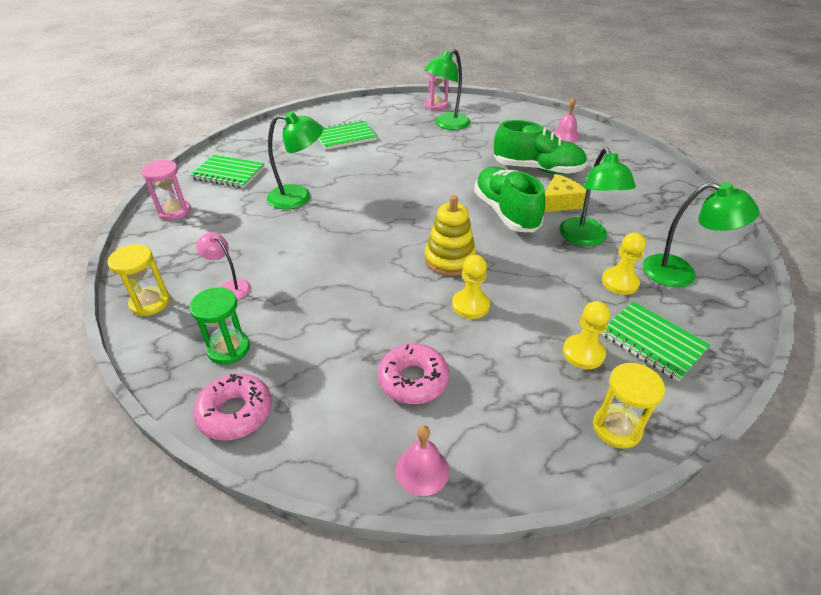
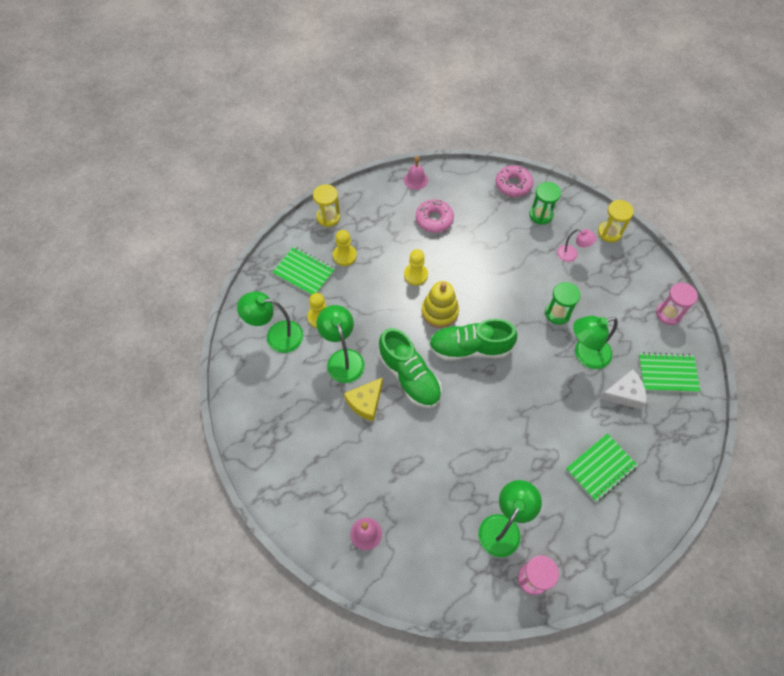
camera: 165 degrees right, 20 degrees up
(284, 168) = (624, 393): none -> white cheese
(301, 233) = (557, 313): none -> green hourglass
(537, 169) = (390, 454): green shoe -> green shoe (470, 348)

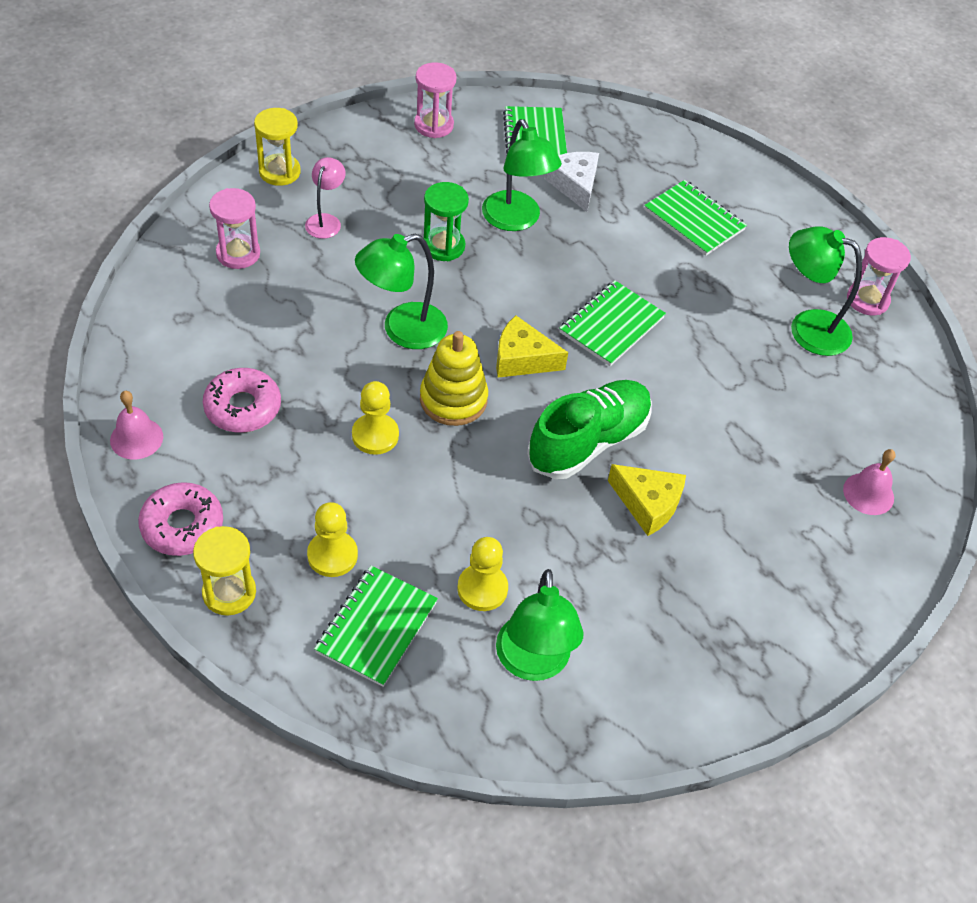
camera: 100 degrees left, 10 degrees down
(343, 358) = (567, 544): green lamp -> green lamp (402, 330)
(470, 348) = (522, 359): green shoe -> yellow cheese
(498, 400) = (611, 325): none -> green notebook
(513, 185) = (163, 287): pink donut -> pink donut (182, 526)
(541, 215) = (238, 253): green hourglass -> pink hourglass

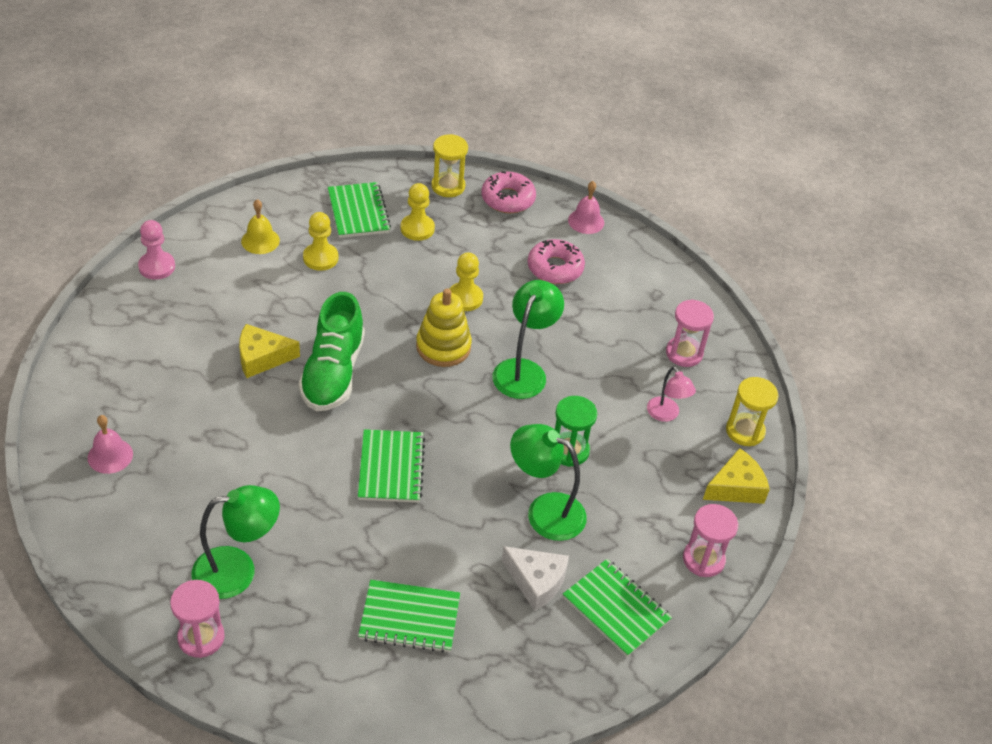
camera: 140 degrees right, 5 degrees down
(522, 359) = (428, 401): yellow cheese -> yellow cheese (736, 487)
(533, 663) = (260, 241): green lamp -> yellow bell
(687, 706) = (157, 267): none -> pink pawn

